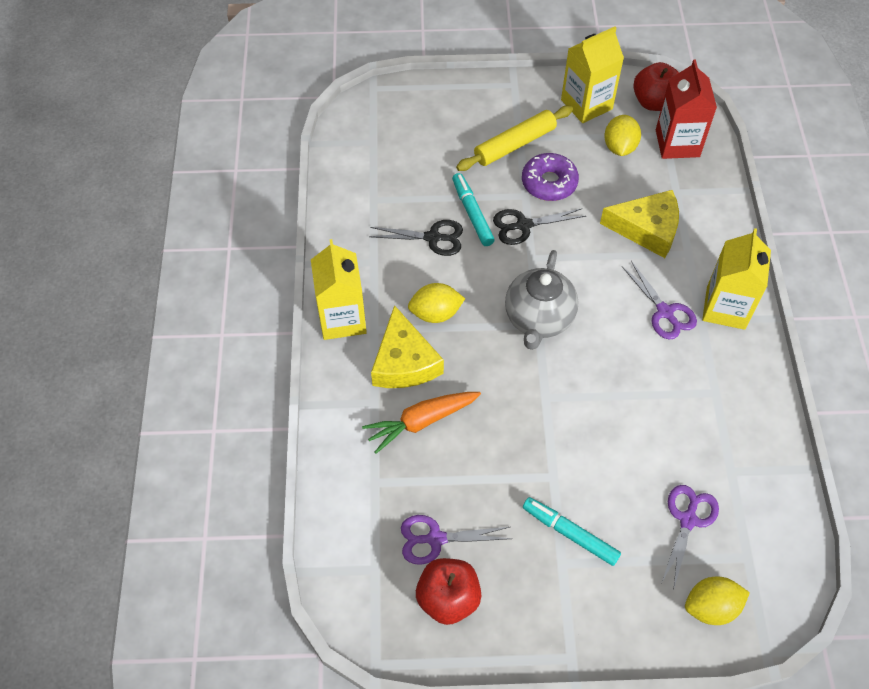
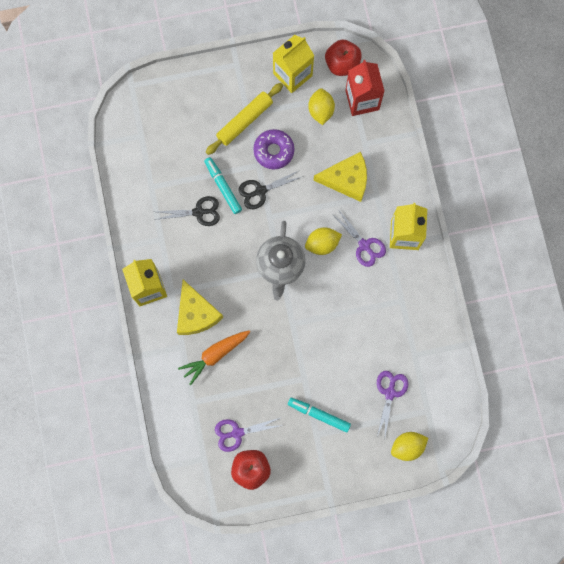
camera: 10 degrees left, 20 degrees up
(435, 313) = (211, 273): yellow lemon -> yellow lemon (322, 244)

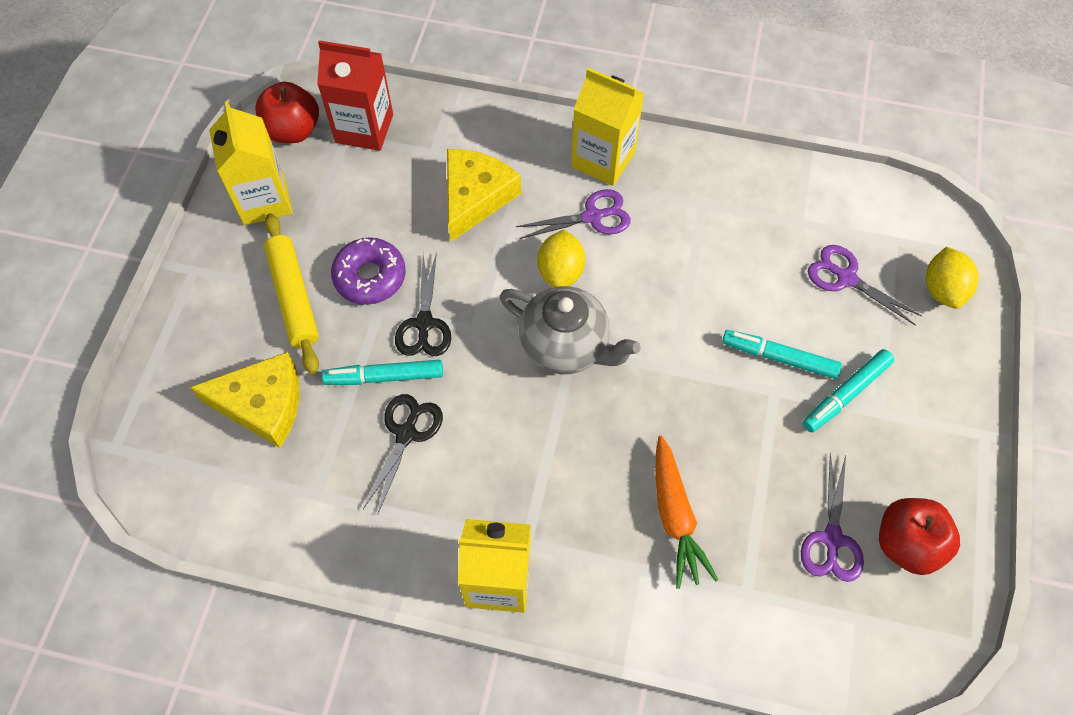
camera: 65 degrees left, 15 degrees down
(196, 313) = (585, 516): yellow cheese -> yellow cheese (263, 404)
(321, 110) = (346, 187): yellow lemon -> none
(324, 374) = (779, 357): none -> turquoise marker

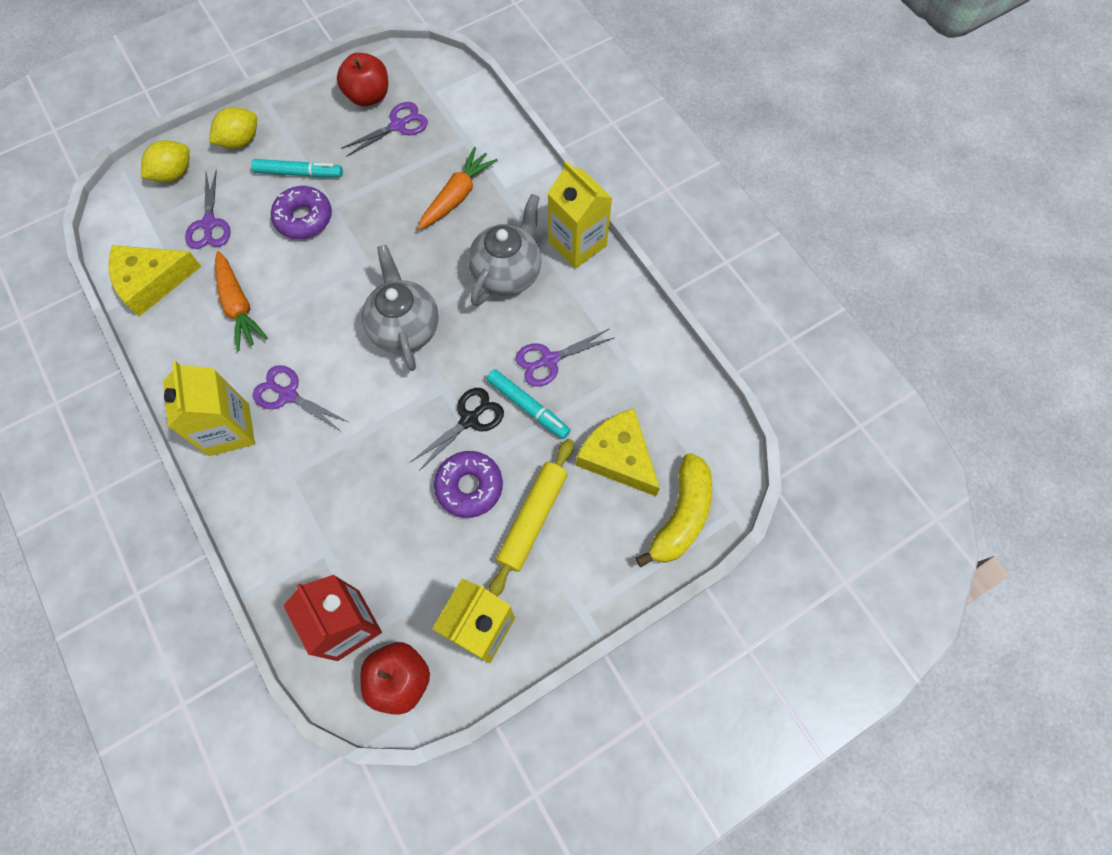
camera: 135 degrees left, 5 degrees up
(164, 403) = (681, 516): none -> yellow banana
(406, 434) = (549, 360): black scissors -> purple scissors
(475, 197) = (340, 482): yellow cheese -> yellow cheese (152, 282)
(534, 481) = (507, 273): none -> grey teapot
(560, 272) = (352, 376): yellow lemon -> yellow lemon (240, 141)
(722, 240) = (239, 306): none -> orange carrot
(779, 357) = (304, 218): turquoise marker -> purple donut

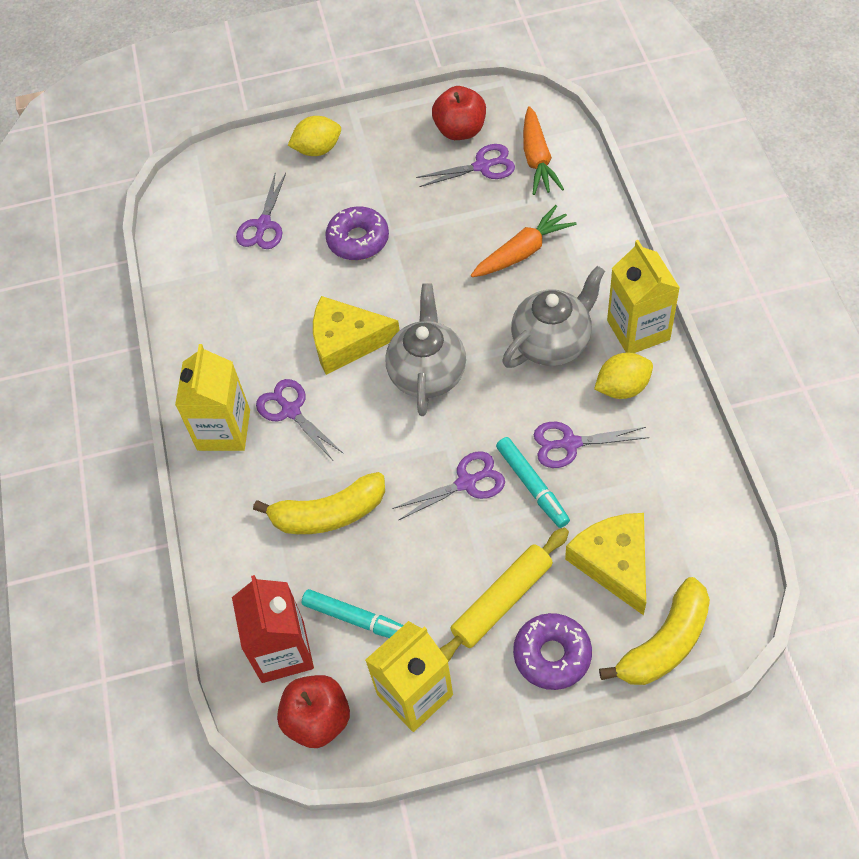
camera: 25 degrees right, 10 degrees down
(152, 282) = (192, 269): yellow cheese -> yellow cheese (346, 341)
(174, 174) = (243, 168): yellow lemon -> yellow lemon (622, 387)
(239, 306) = (268, 312): orange carrot -> orange carrot (537, 159)
(299, 173) = (366, 194): turquoise marker -> turquoise marker (357, 620)
(352, 483) = (328, 514): none -> yellow banana
(469, 419) = (466, 483): black scissors -> purple scissors
(469, 487) = (446, 550): purple donut -> purple donut (552, 655)

